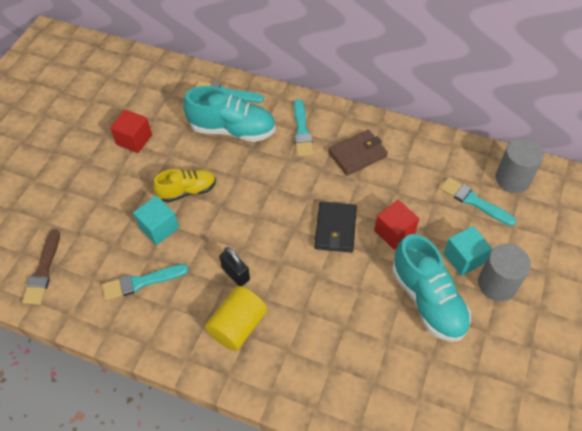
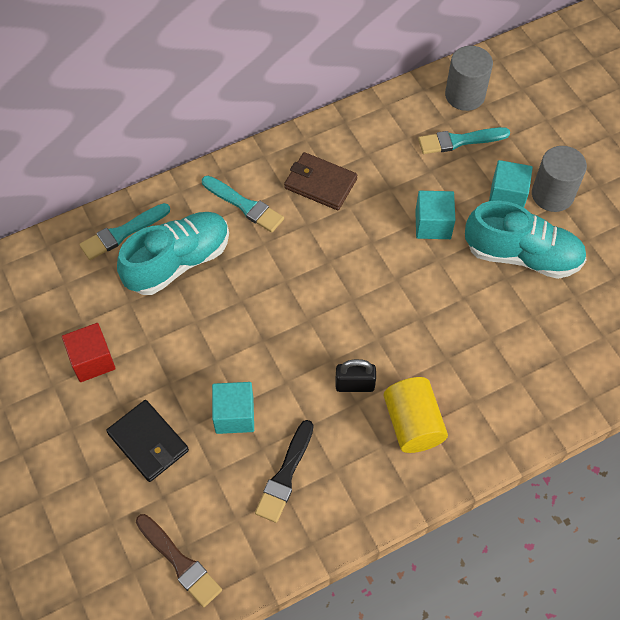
camera: 50 degrees left, 5 degrees up
(141, 282) = (285, 475): turquoise brush -> black brush
(187, 191) = (214, 357): yellow shoe -> none
(335, 229) = (384, 266): black wallet -> black wallet (148, 442)
(357, 154) = (320, 183): brown wallet -> brown wallet turned 75 degrees counterclockwise
(394, 232) = (433, 224): red cube -> turquoise cube

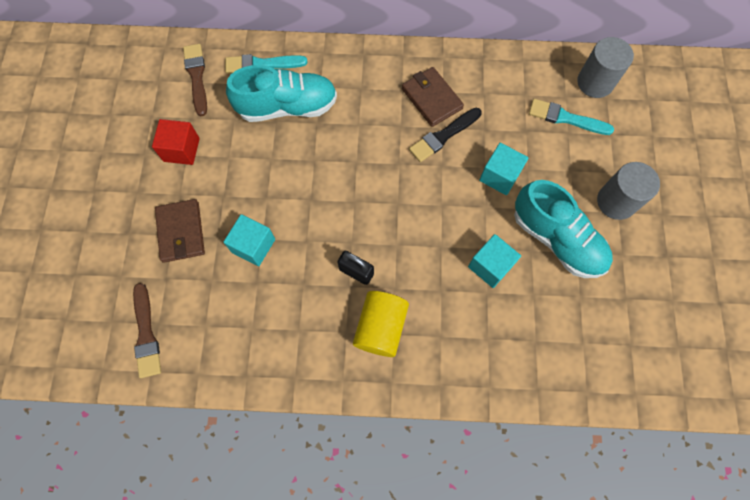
camera: 30 degrees right, 10 degrees up
(58, 279) = (197, 76): none -> brown brush
(148, 442) = (181, 232): black wallet -> brown wallet
(244, 205) = (363, 87): turquoise brush -> none
(285, 475) = (260, 312): black brush -> black brush (443, 136)
(507, 196) = (576, 184): turquoise cube -> turquoise cube (490, 266)

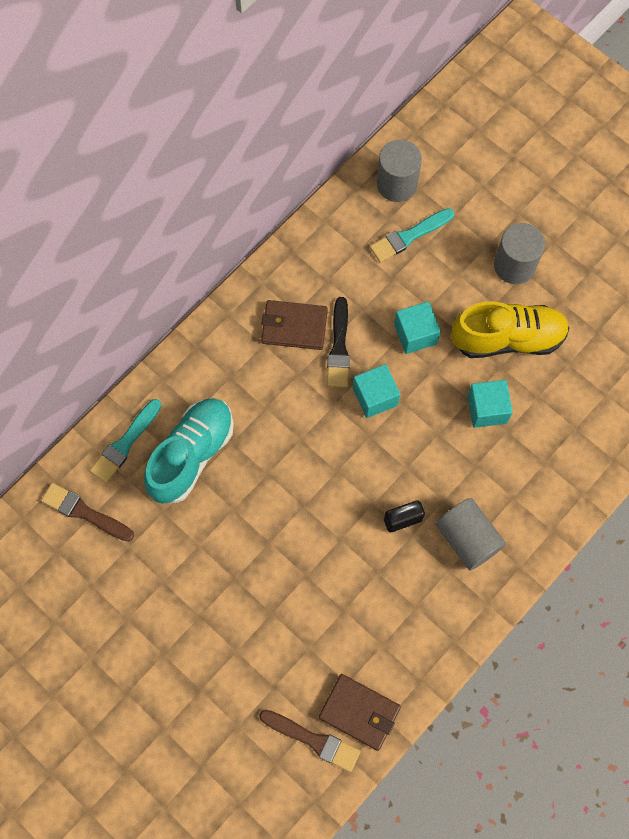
camera: 50 degrees left, 0 degrees up
(181, 150) = (153, 582): red cube -> none
(181, 232) = (239, 642): brown wallet -> brown wallet (359, 712)
(253, 246) = (306, 588): turquoise cube -> turquoise cube (375, 397)
(380, 327) = (467, 539): yellow cylinder -> grey cylinder
(557, 239) = (507, 338): turquoise shoe -> yellow shoe

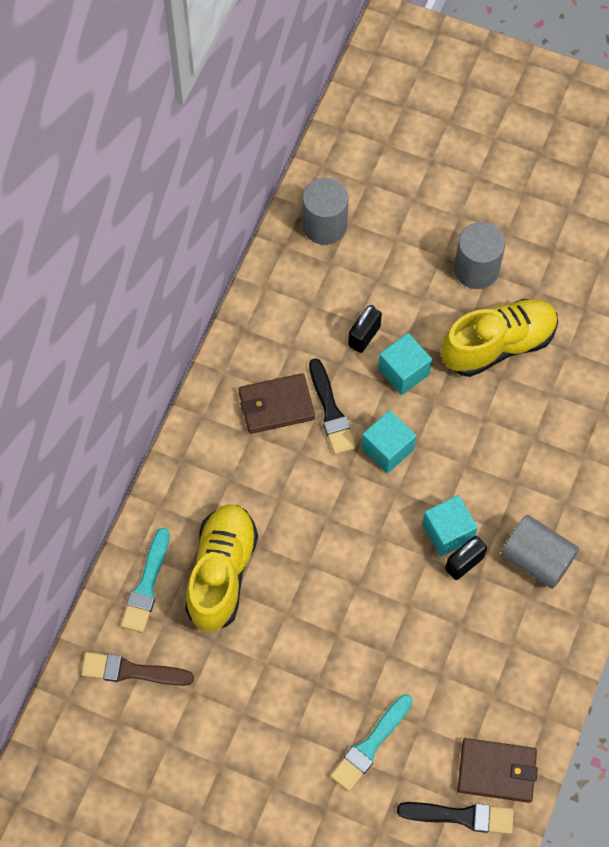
camera: 20 degrees left, 5 degrees down
(192, 455) = (221, 573): turquoise shoe -> yellow shoe
(313, 740) = (461, 816): brown brush -> black brush
(393, 292) = (364, 336): none -> black padlock
(409, 236) = (358, 275): turquoise brush -> turquoise brush (370, 745)
(487, 409) = (505, 423): turquoise cube -> turquoise cube (448, 532)

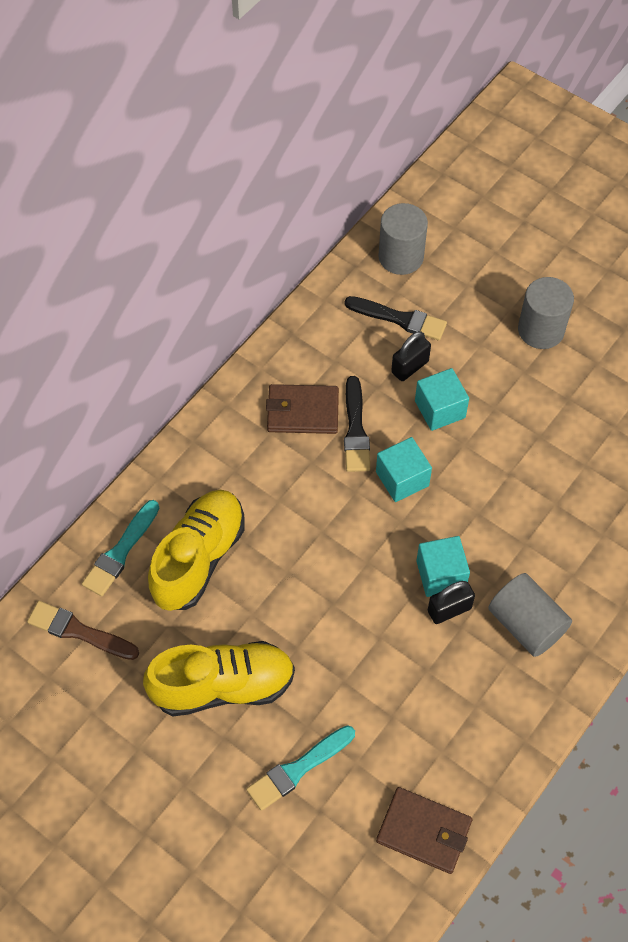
camera: 15 degrees right, 5 degrees down
(461, 816) = (373, 869): black brush -> black brush (399, 319)
(498, 345) = (543, 406): yellow shoe -> yellow shoe (223, 686)

